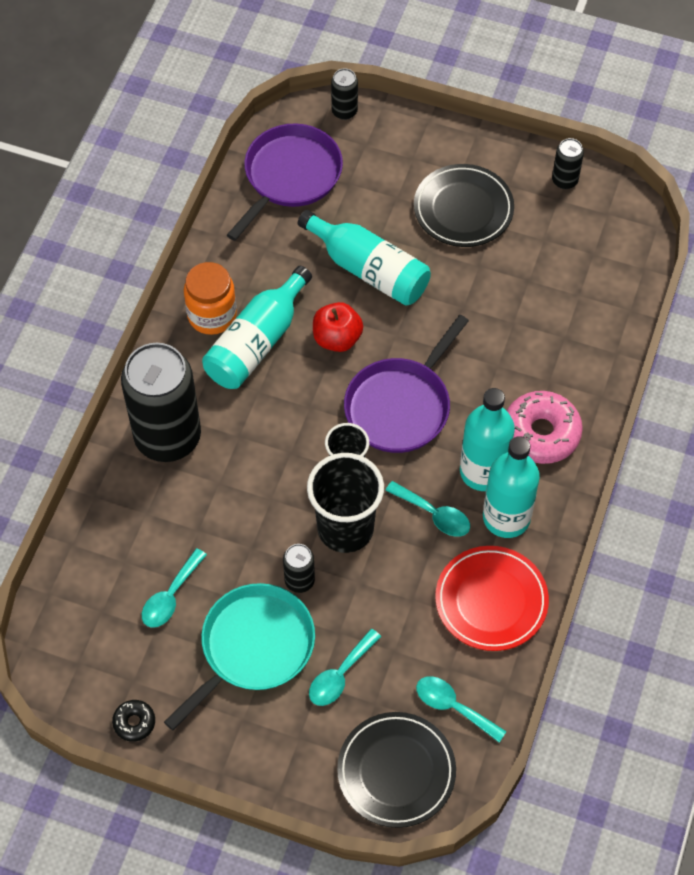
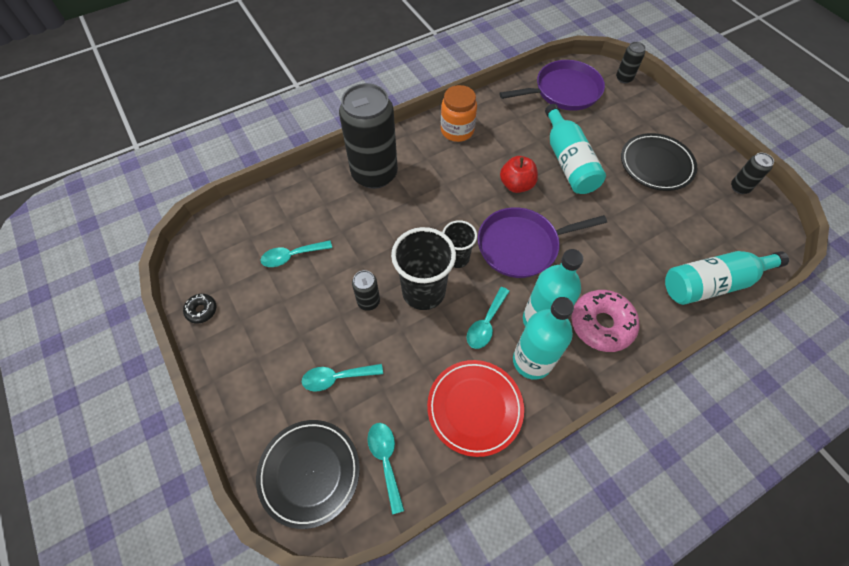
camera: 40 degrees right, 0 degrees up
(253, 647) = (305, 320): turquoise pan -> none
(256, 342) = (468, 158): turquoise bottle -> turquoise bottle (712, 283)
(434, 514) = (486, 324): turquoise spoon -> turquoise spoon turned 45 degrees clockwise

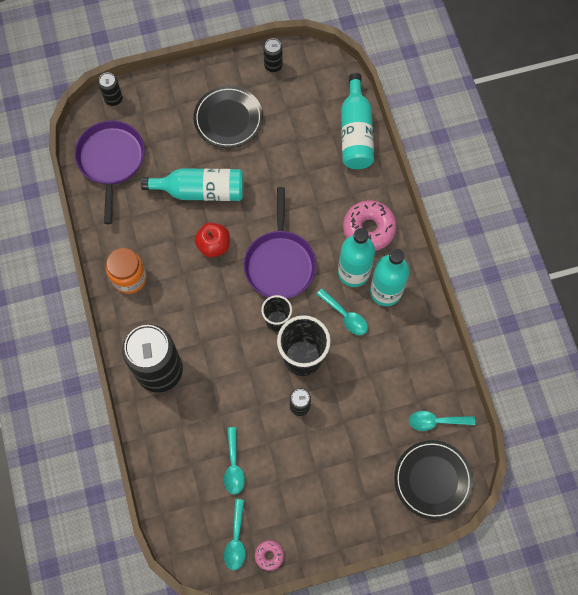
camera: 75 degrees left, 10 degrees up
(201, 310) = (269, 555): black donut -> pink donut
(336, 378) = (362, 446): turquoise spoon -> turquoise spoon (236, 540)
(474, 408) = (412, 346): red plate -> none

